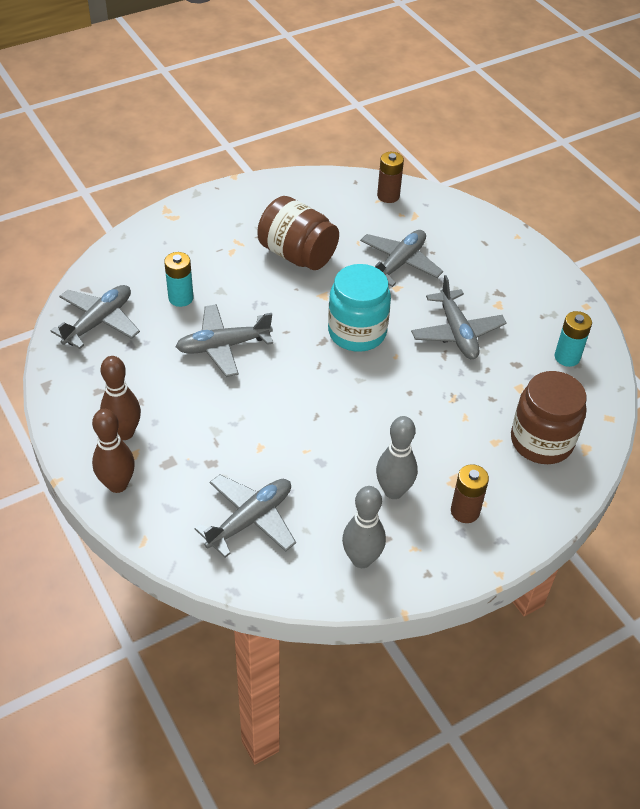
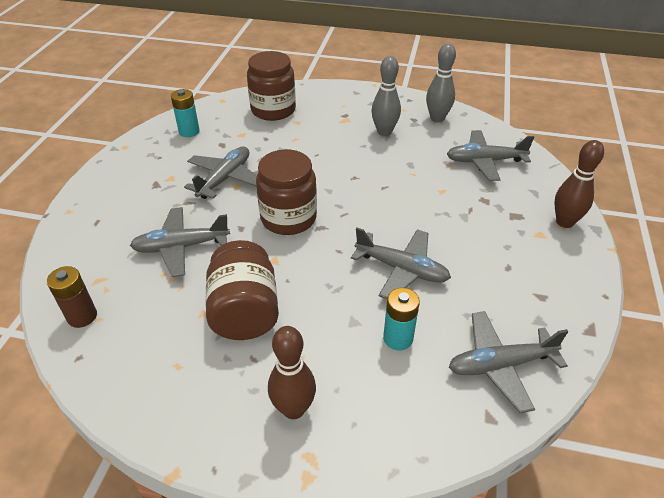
camera: 135 degrees left, 5 degrees down
(124, 432) = (538, 252): brown bowling pin -> brown bowling pin (293, 409)
(357, 332) = (288, 218): turquoise jar -> brown jar
(465, 511) = (358, 108): brown battery -> none

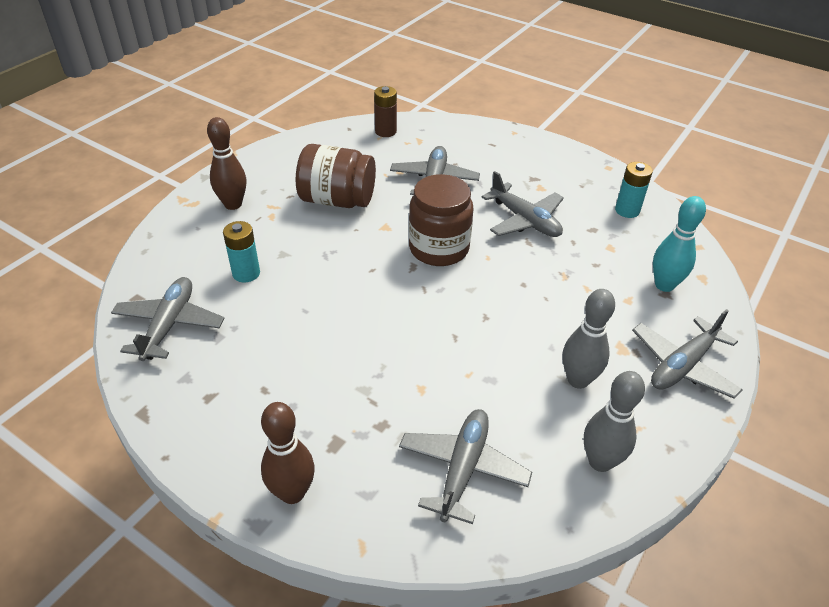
camera: 110 degrees right, 0 degrees up
(273, 110) = (664, 285): brown jar -> turquoise bowling pin
(401, 269) = (319, 304): grey plane -> grey plane (682, 365)

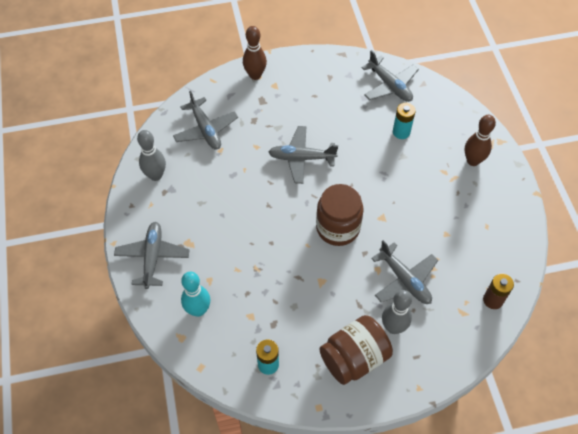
camera: 135 degrees right, 15 degrees up
(337, 200) = (431, 212): brown jar -> brown jar (354, 358)
(525, 220) = (318, 294): grey plane -> grey plane (301, 158)
(578, 380) = (195, 206): grey bowling pin -> grey bowling pin (393, 327)

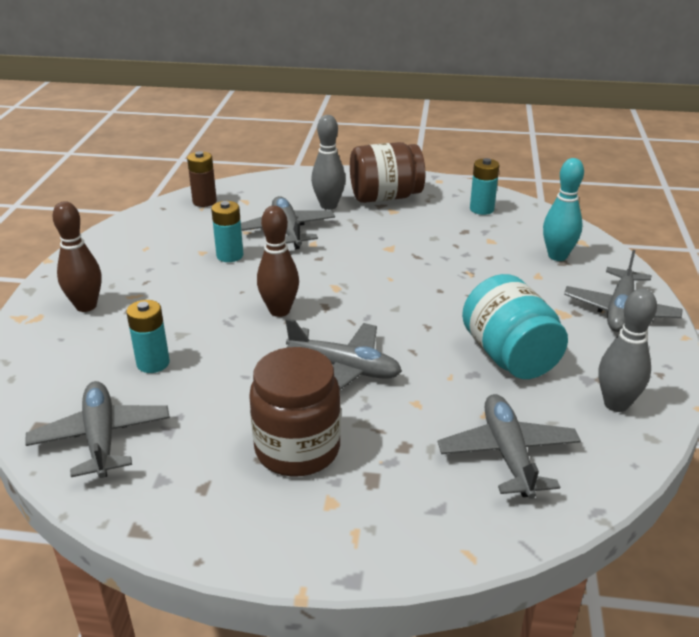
camera: 160 degrees left, 25 degrees down
(215, 194) = (509, 356): none -> turquoise jar
(255, 75) = (364, 537): brown bowling pin -> brown bowling pin (279, 311)
(338, 228) = (338, 284): brown jar -> brown jar (297, 449)
(425, 235) = (230, 255): none -> turquoise battery

